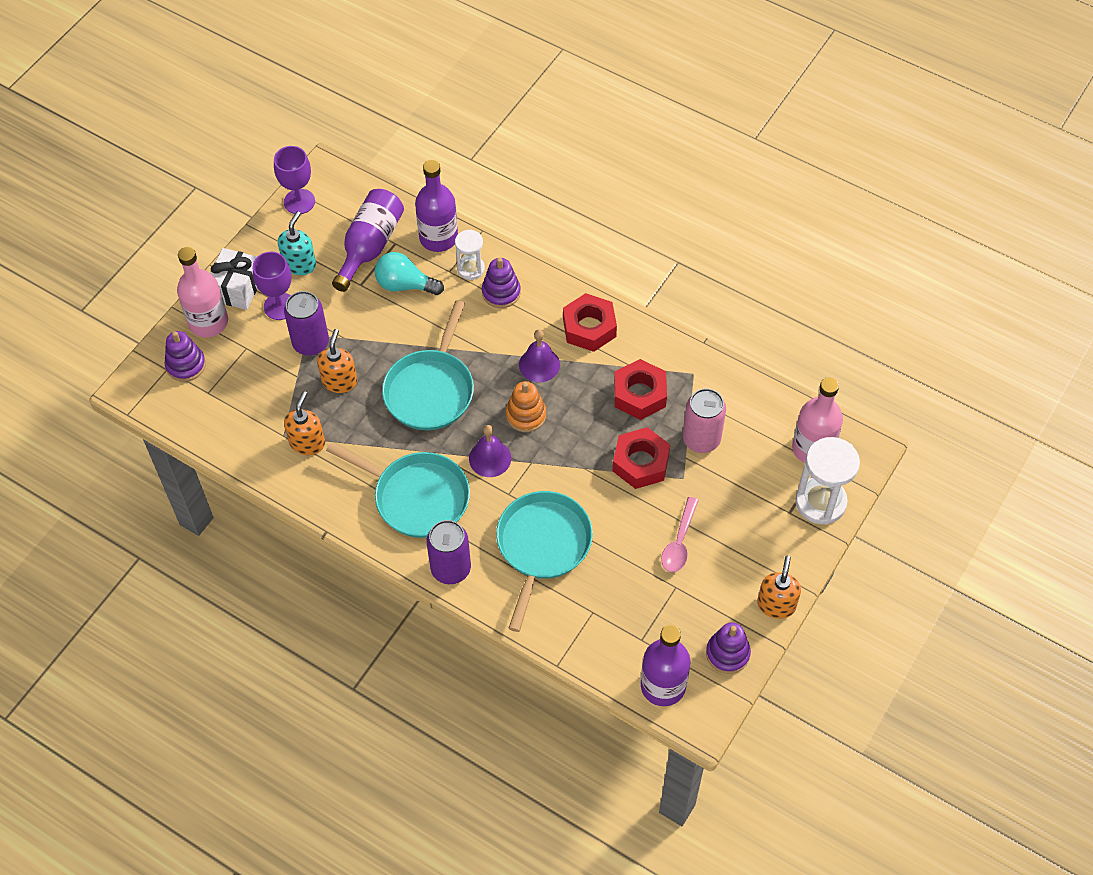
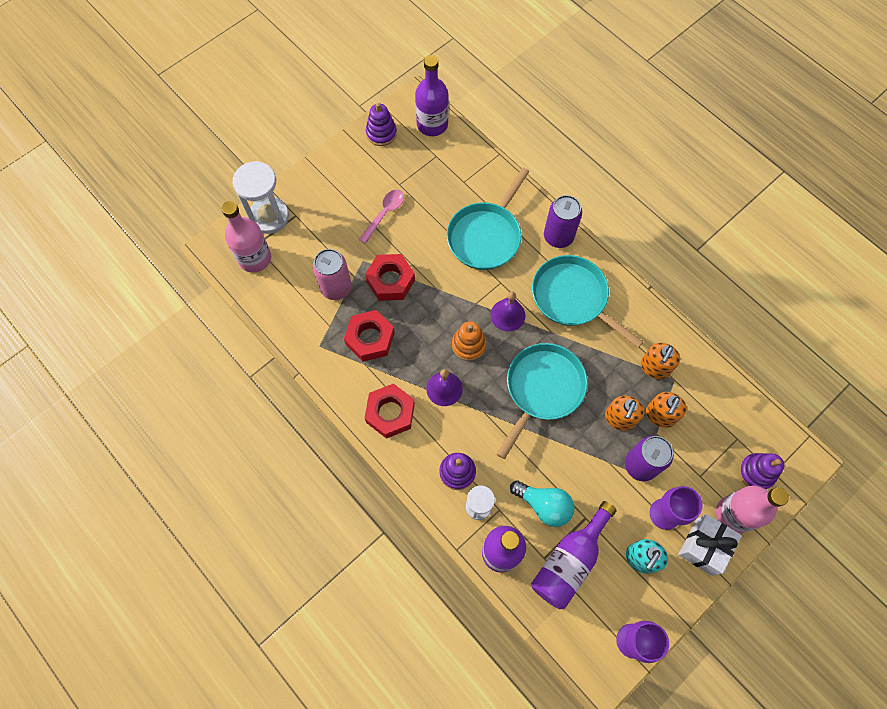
camera: 165 degrees left, 10 degrees up
(776, 604) = (334, 155): orange soap dispenser -> orange soap dispenser (660, 415)

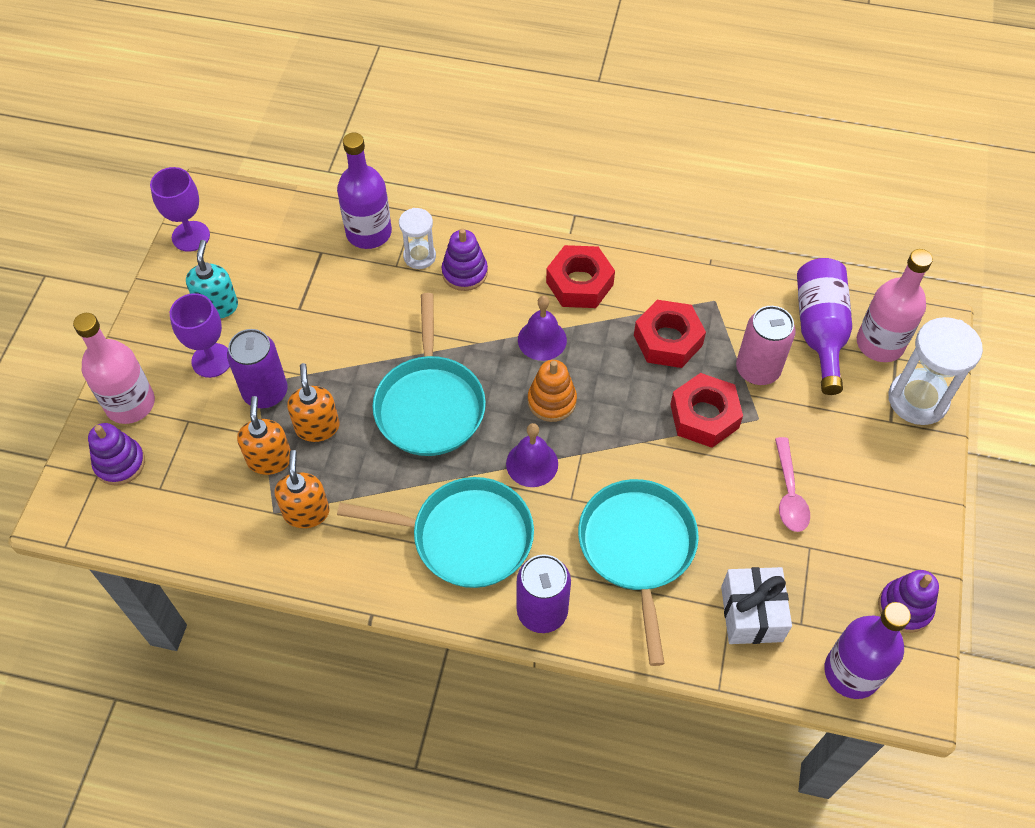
camera: 145 degrees right, 10 degrees down
(544, 505) = (351, 295): turquoise light bulb -> none
(569, 561) = (293, 263): purple bottle -> purple bottle (820, 331)
(704, 546) = (152, 354): white gift -> white gift (751, 614)

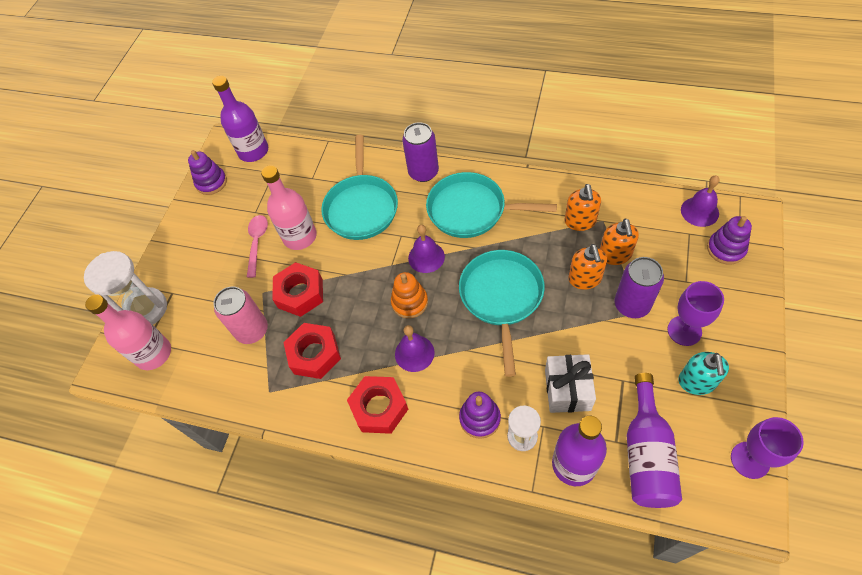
camera: 170 degrees left, 0 degrees up
(130, 404) = (737, 293): pink bottle -> pink bottle (300, 236)
(132, 522) = (699, 211): none -> purple bell
(751, 614) = (300, 176): white gift -> white gift (567, 390)
(820, 331) = (194, 363): purple bottle -> purple bottle (646, 454)

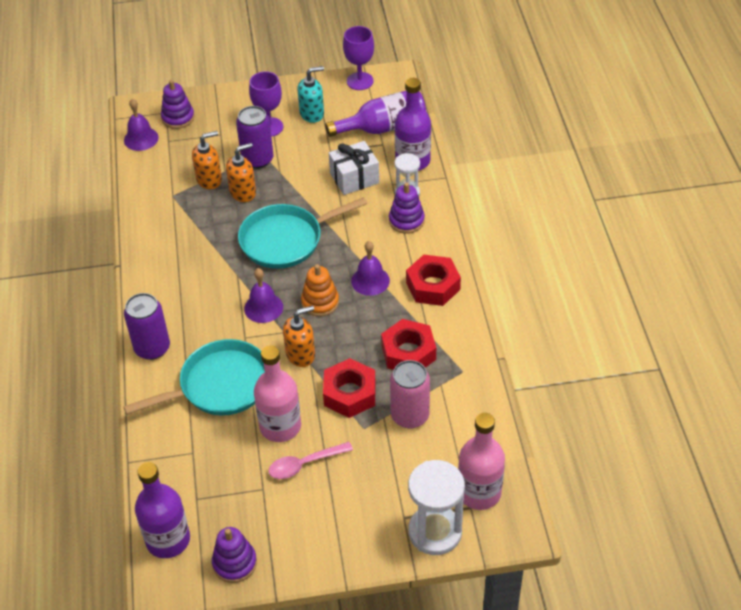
camera: 120 degrees left, 10 degrees down
(471, 210) = (192, 291): turquoise pan -> none
(580, 221) = (179, 210): orange soap dispenser -> orange soap dispenser (300, 354)

